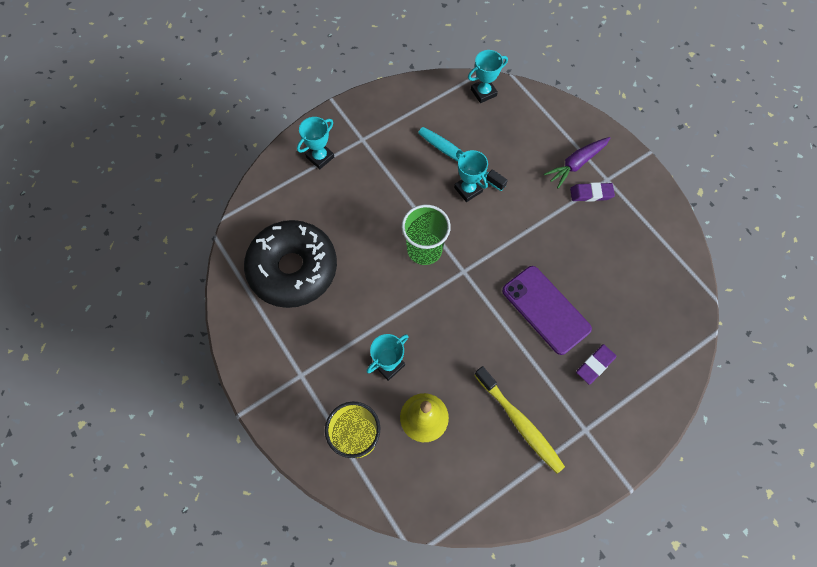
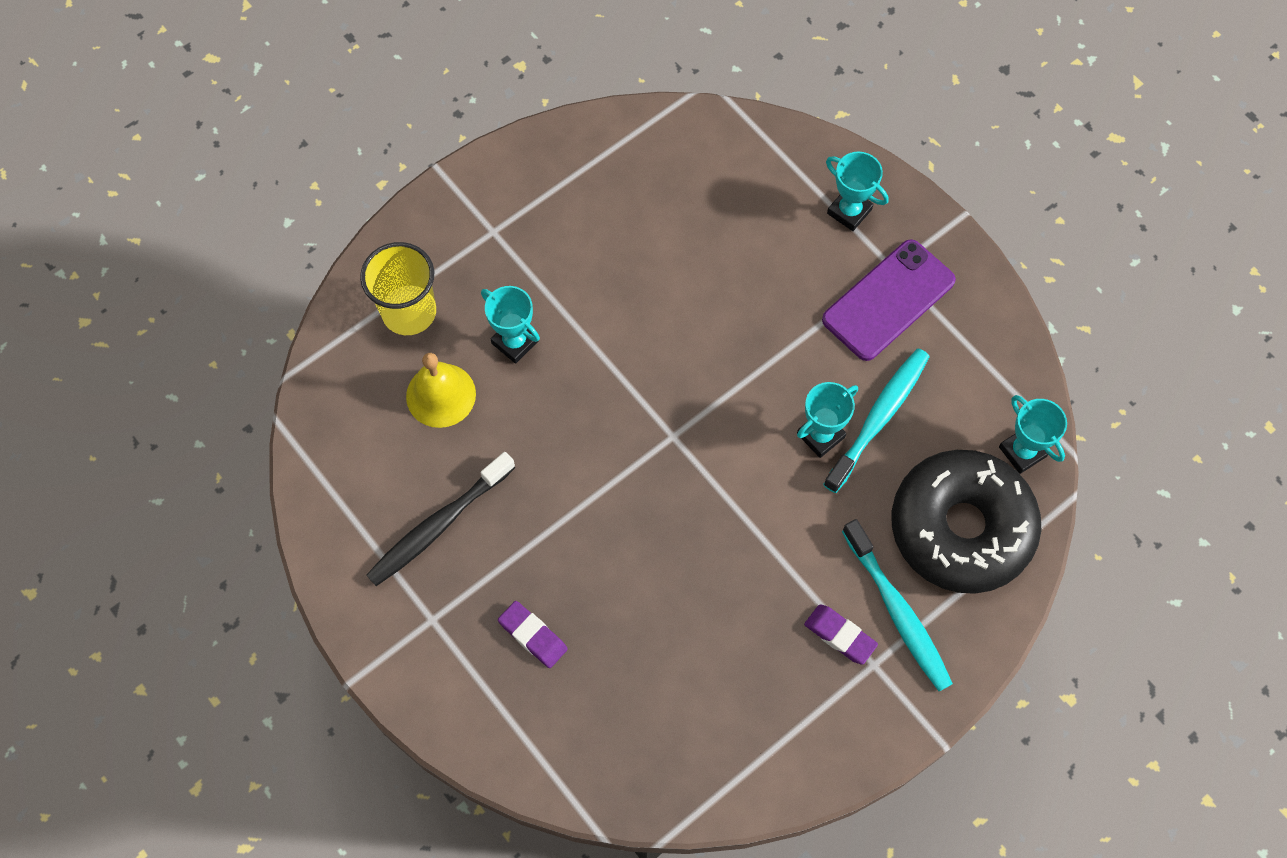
camera: 85 degrees right, 0 degrees up
(293, 269) = (652, 200): black donut -> black donut (961, 528)
(424, 249) = (704, 376): green cup -> none
(519, 422) = (438, 525): yellow toothbrush -> black toothbrush
(546, 309) = (618, 561): purple phone -> purple phone (888, 300)
(576, 164) = (897, 611): purple carrot -> turquoise toothbrush
(591, 194) = (840, 635): purple eraser -> purple eraser turned 45 degrees counterclockwise

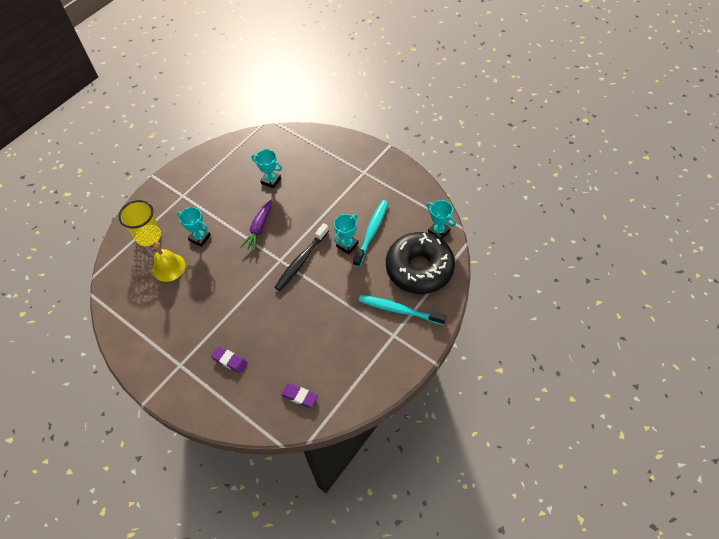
camera: 10 degrees left, 10 degrees down
(438, 525) = (176, 323): black toothbrush -> black toothbrush (301, 261)
(643, 349) = (259, 228): none -> purple carrot
(840, 635) = (375, 326): purple eraser -> purple eraser (299, 396)
(849, 211) = (340, 155): turquoise trophy -> turquoise trophy (271, 181)
(888, 300) = (365, 185): purple phone -> none
(897, 611) = (399, 310): turquoise toothbrush -> turquoise toothbrush turned 150 degrees clockwise

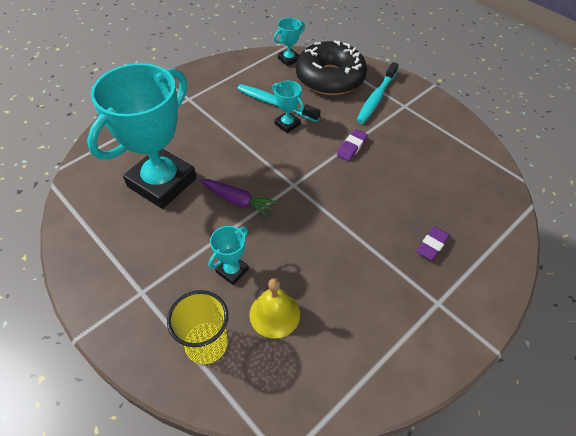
camera: 85 degrees left, 5 degrees down
(271, 181) = (162, 182): turquoise trophy -> turquoise trophy, size x2.39
(299, 396) = (475, 183): purple eraser -> purple eraser (352, 147)
(301, 261) = (299, 165): black toothbrush -> none

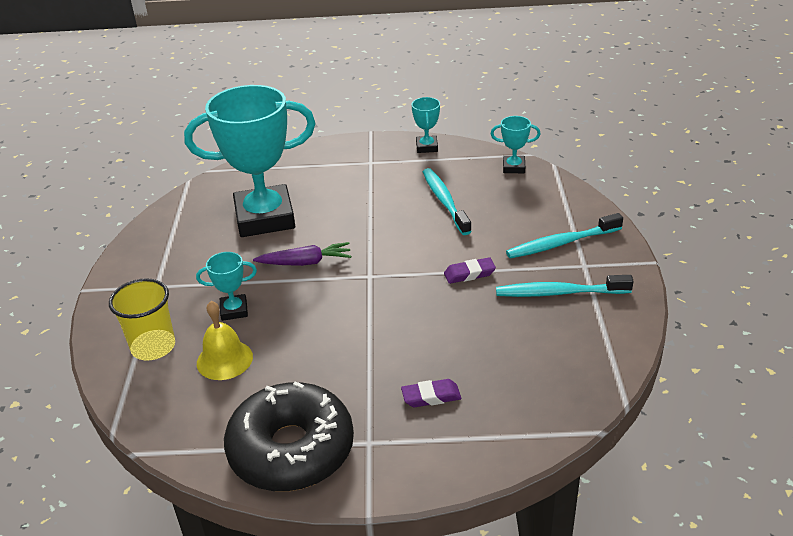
camera: 45 degrees right, 15 degrees down
(237, 201) = (305, 262): purple carrot -> purple carrot turned 75 degrees counterclockwise
(287, 124) = (432, 224): turquoise trophy -> turquoise trophy (427, 147)
(330, 78) = (535, 202): black donut -> black donut (291, 449)
(413, 131) = (559, 293): none -> turquoise toothbrush

